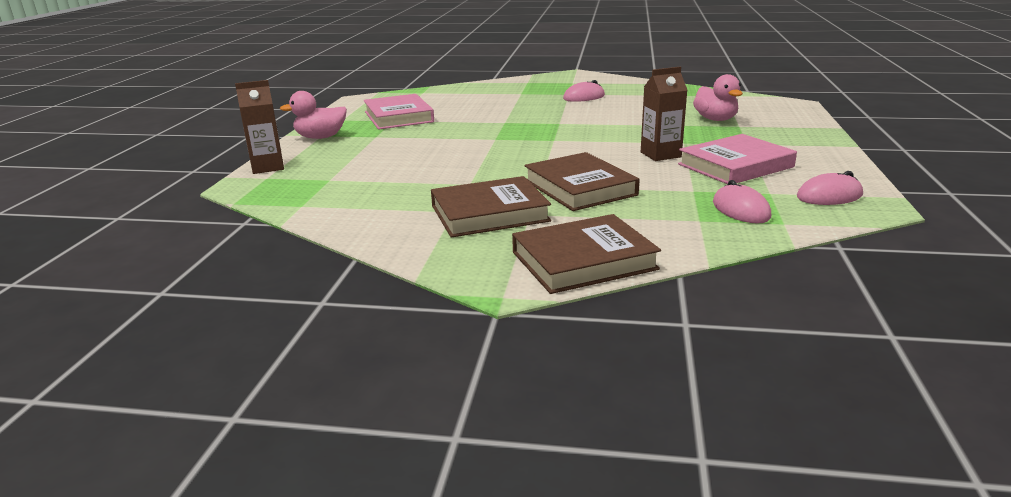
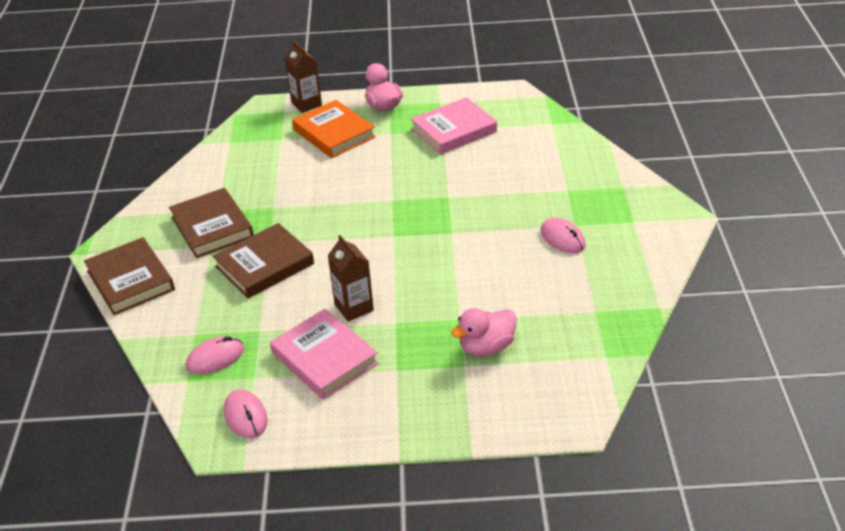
camera: 80 degrees right, 15 degrees up
(348, 156) = (334, 133): none -> orange book

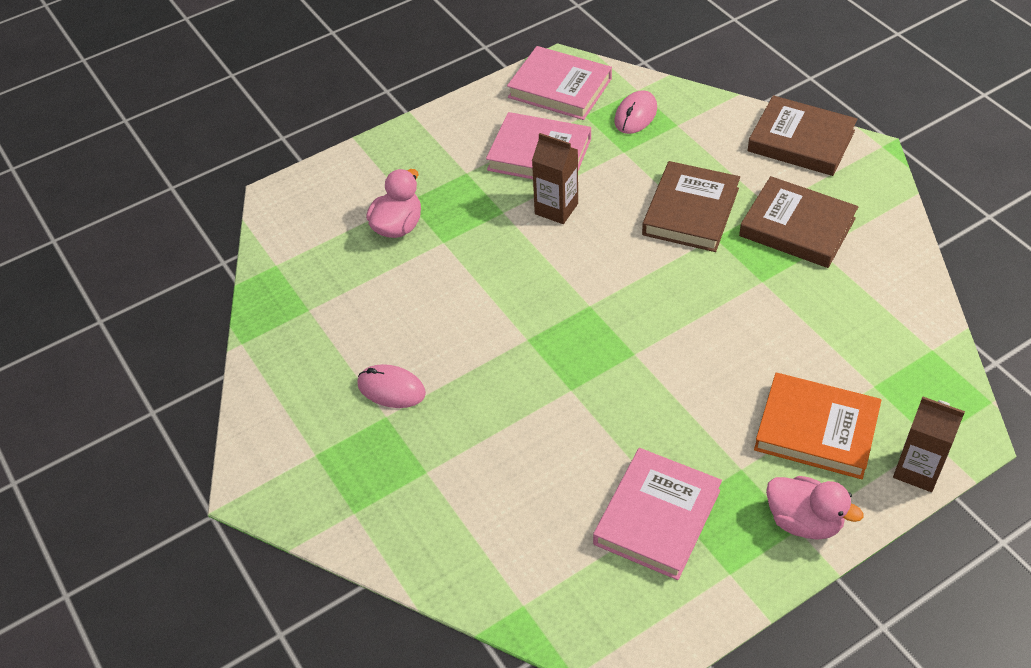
camera: 150 degrees right, 10 degrees up
(246, 416) = (560, 88): pink mouse -> pink book

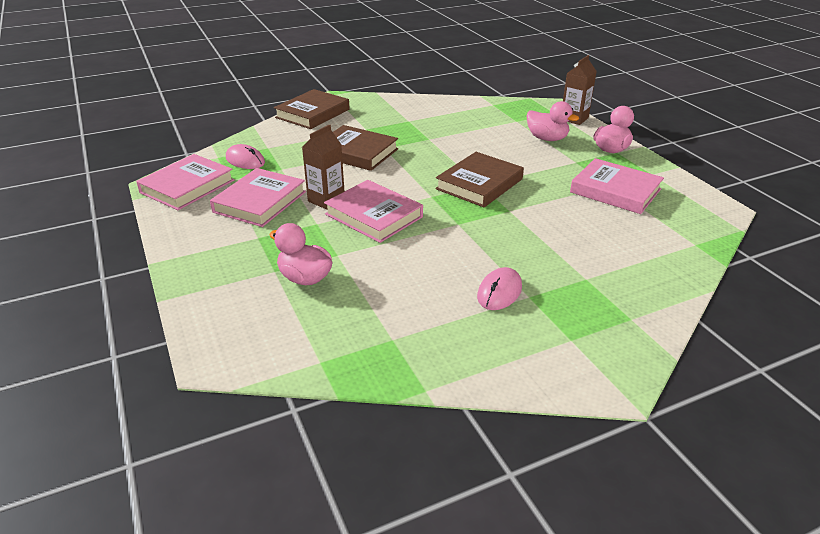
camera: 85 degrees left, 15 degrees down
(530, 258) = (374, 215): none -> pink book
(797, 227) = (387, 124): brown book -> brown book (479, 184)
(816, 430) = (547, 138): orange book -> pink duck

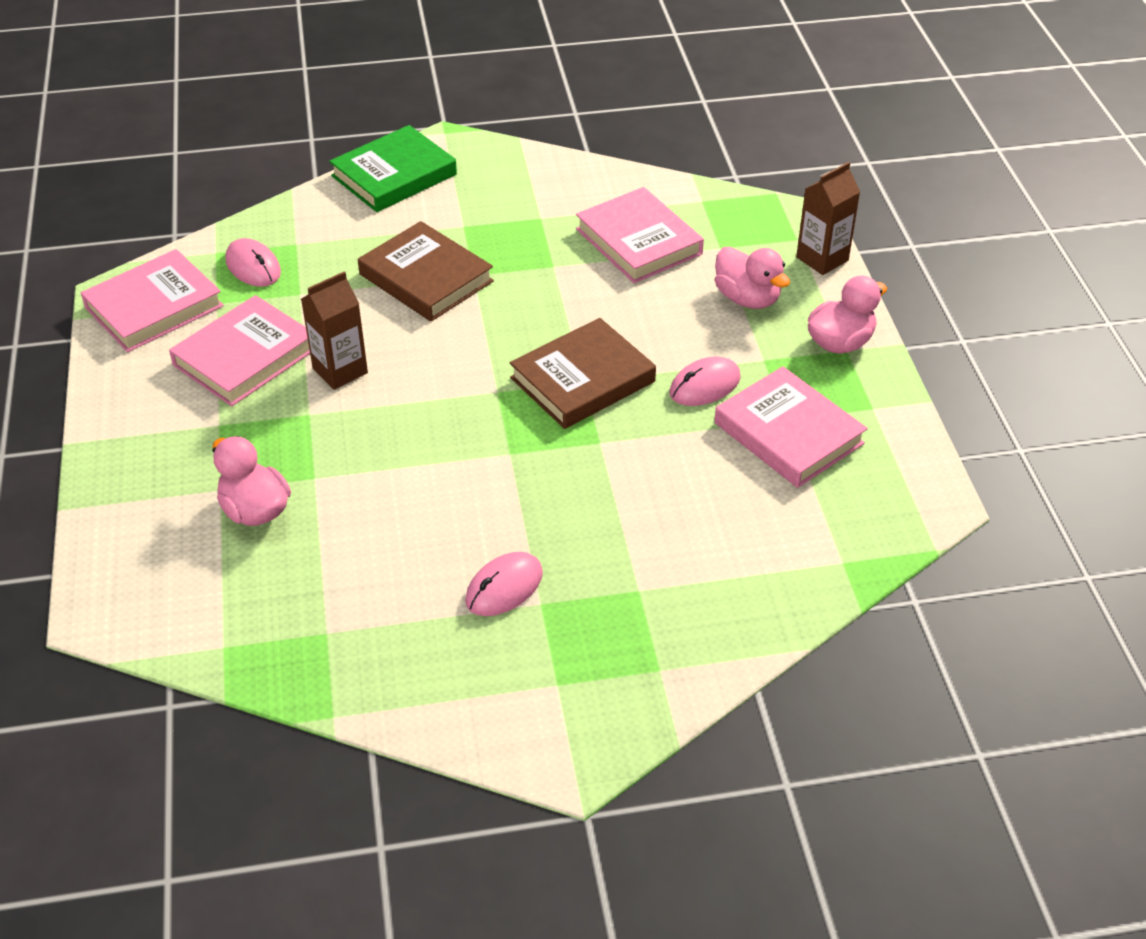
camera: 15 degrees right, 10 degrees up
(313, 113) = (394, 175): brown book -> green book
(374, 215) = (395, 414): pink book -> pink book (639, 241)
(552, 177) = (705, 385): none -> pink mouse

